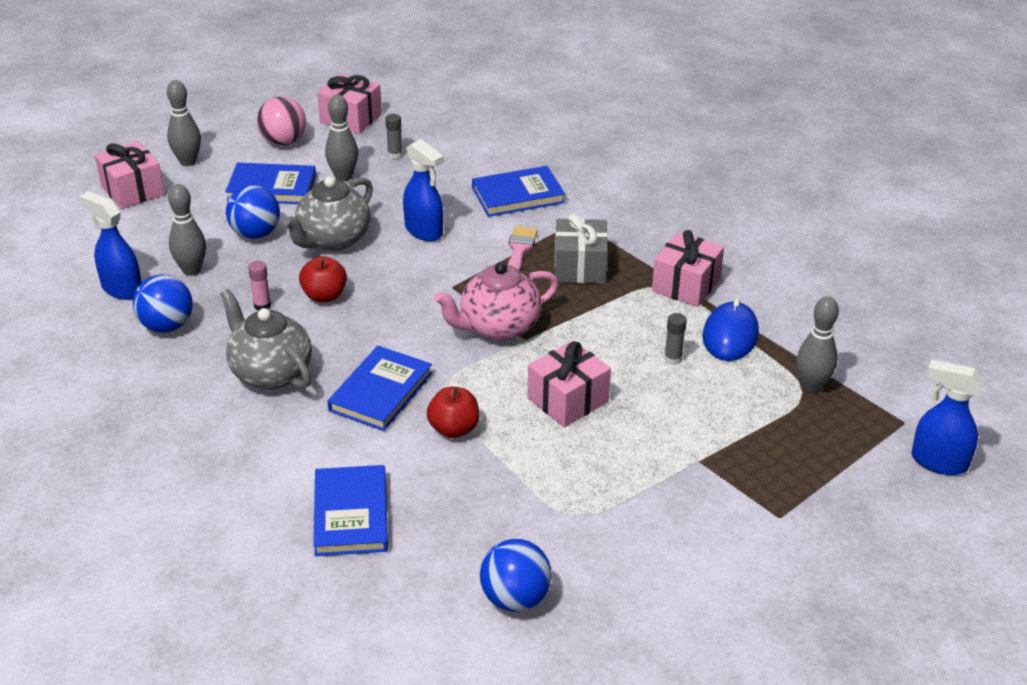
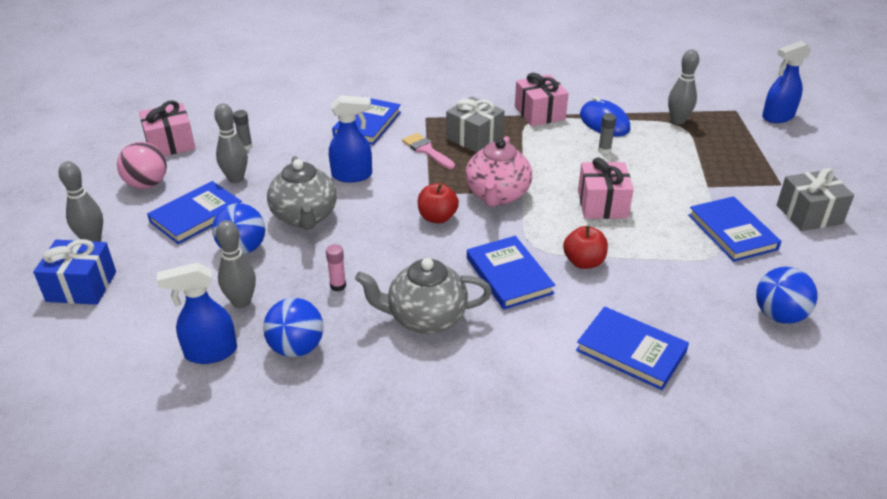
camera: 50 degrees left, 0 degrees up
(132, 190) = (81, 286): pink gift -> blue gift
(324, 296) = (366, 251): red apple -> red apple (437, 217)
(629, 512) = (732, 232): none -> blue book
(741, 561) = (809, 214): none -> grey gift

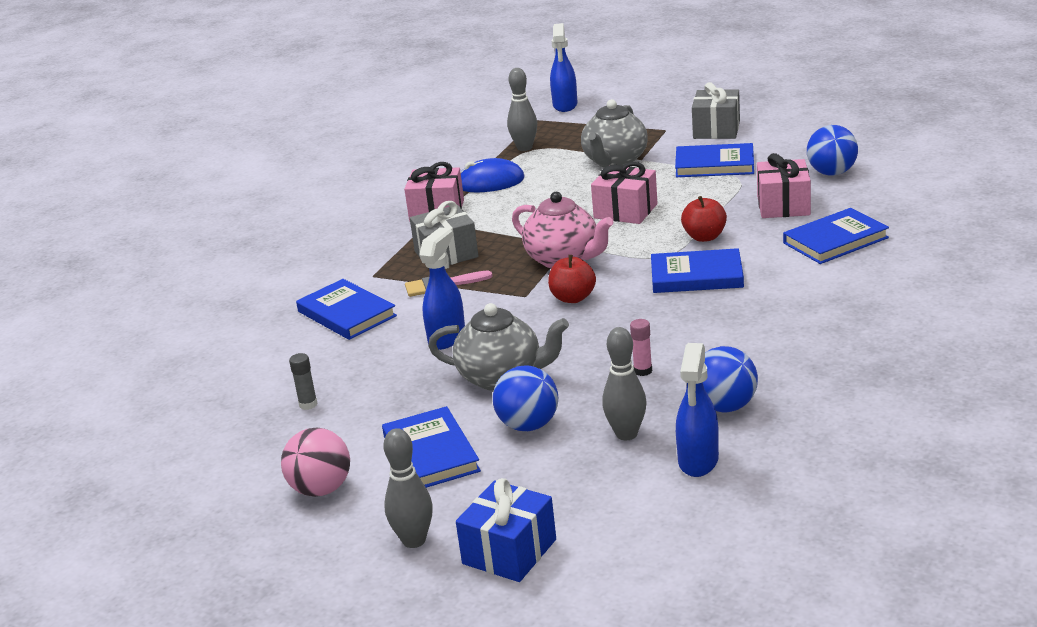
camera: 60 degrees left, 10 degrees down
(170, 144) = (237, 464): pink gift -> pink gift (783, 205)
(236, 179) = (376, 418): grey bowling pin -> none
(425, 318) = (728, 329): grey teapot -> grey teapot (615, 162)
(604, 150) = (538, 192): grey glue stick -> none

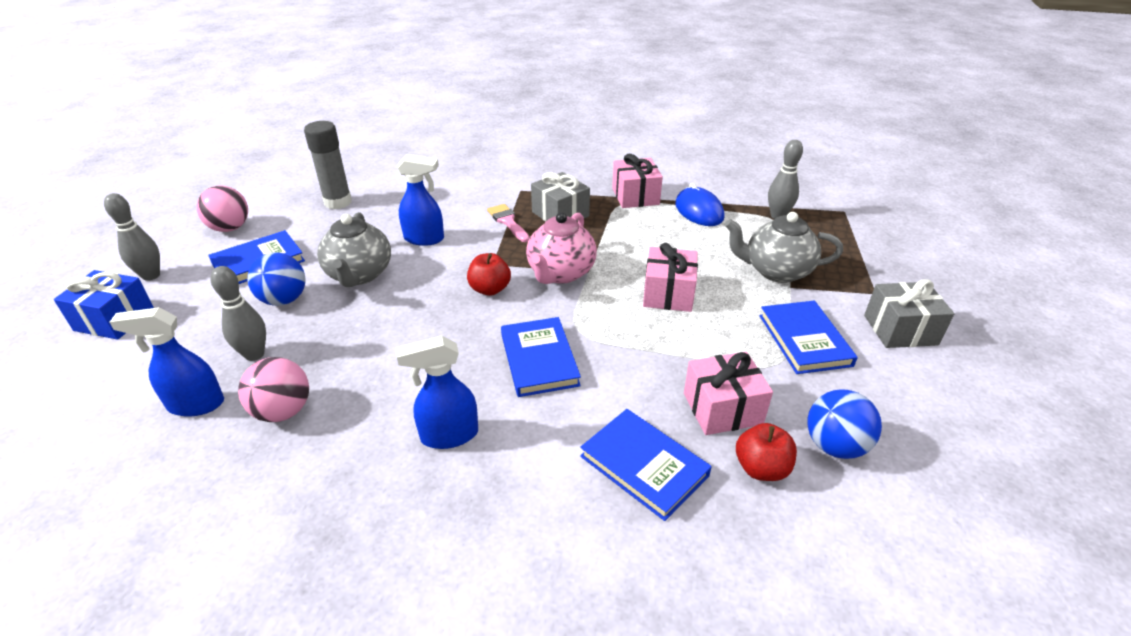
camera: 70 degrees right, 10 degrees up
(308, 404) = (338, 202): grey glue stick -> grey glue stick, size x2.12
(346, 314) = (461, 191): blue book -> none
(565, 105) = (888, 222): blue spray bottle -> blue spray bottle (448, 435)
(643, 371) = (357, 349): pink glue stick -> none
(704, 237) = (626, 354): red apple -> red apple (761, 468)
(725, 406) = (283, 411): blue ball -> pink ball

